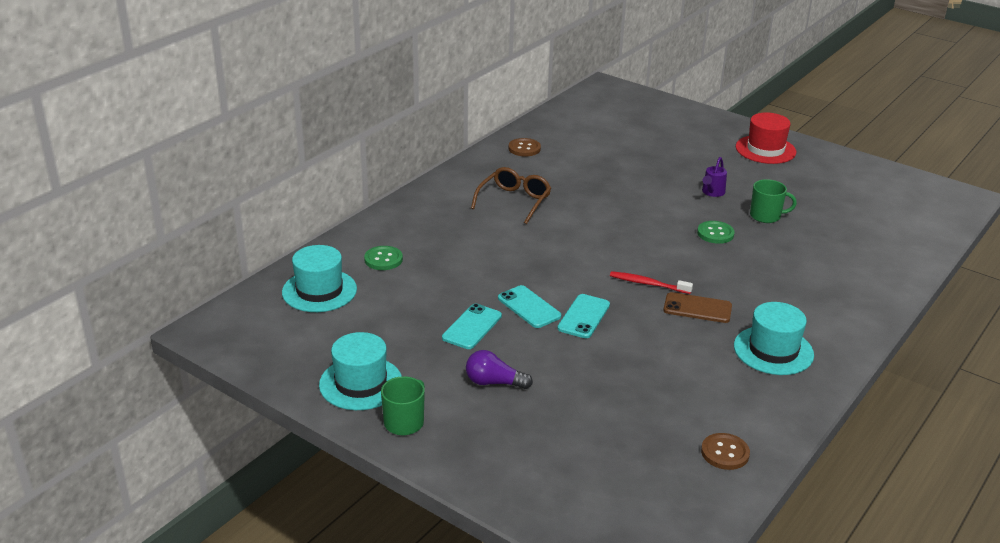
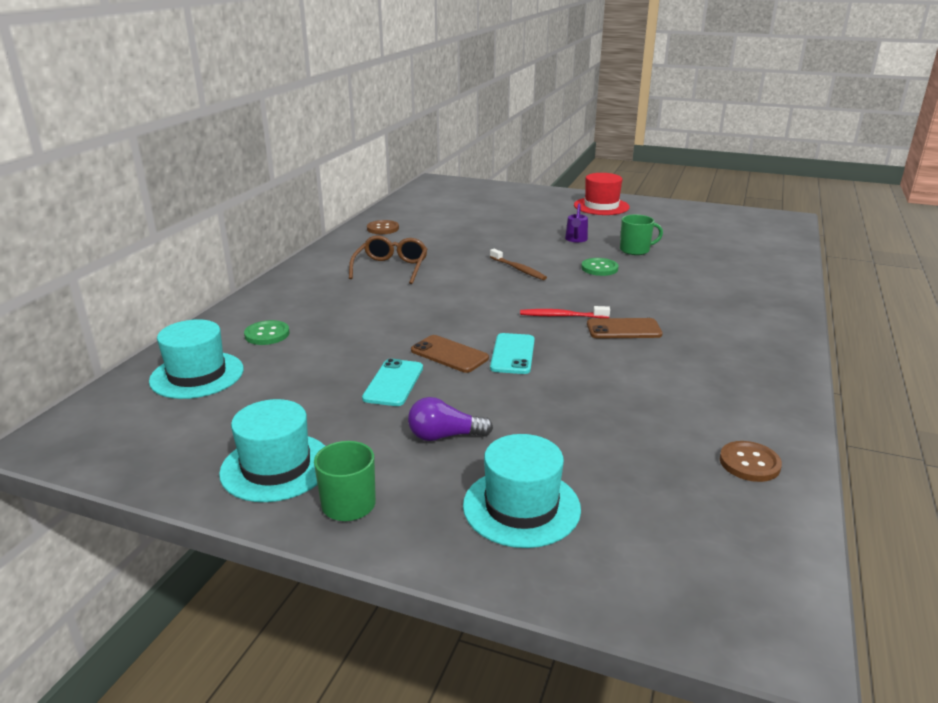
camera: 15 degrees left, 5 degrees down
(529, 307) = (449, 354): turquoise phone -> brown phone
(634, 222) = (518, 269): none -> brown toothbrush
(773, 350) = (723, 354): turquoise hat -> turquoise hat (521, 507)

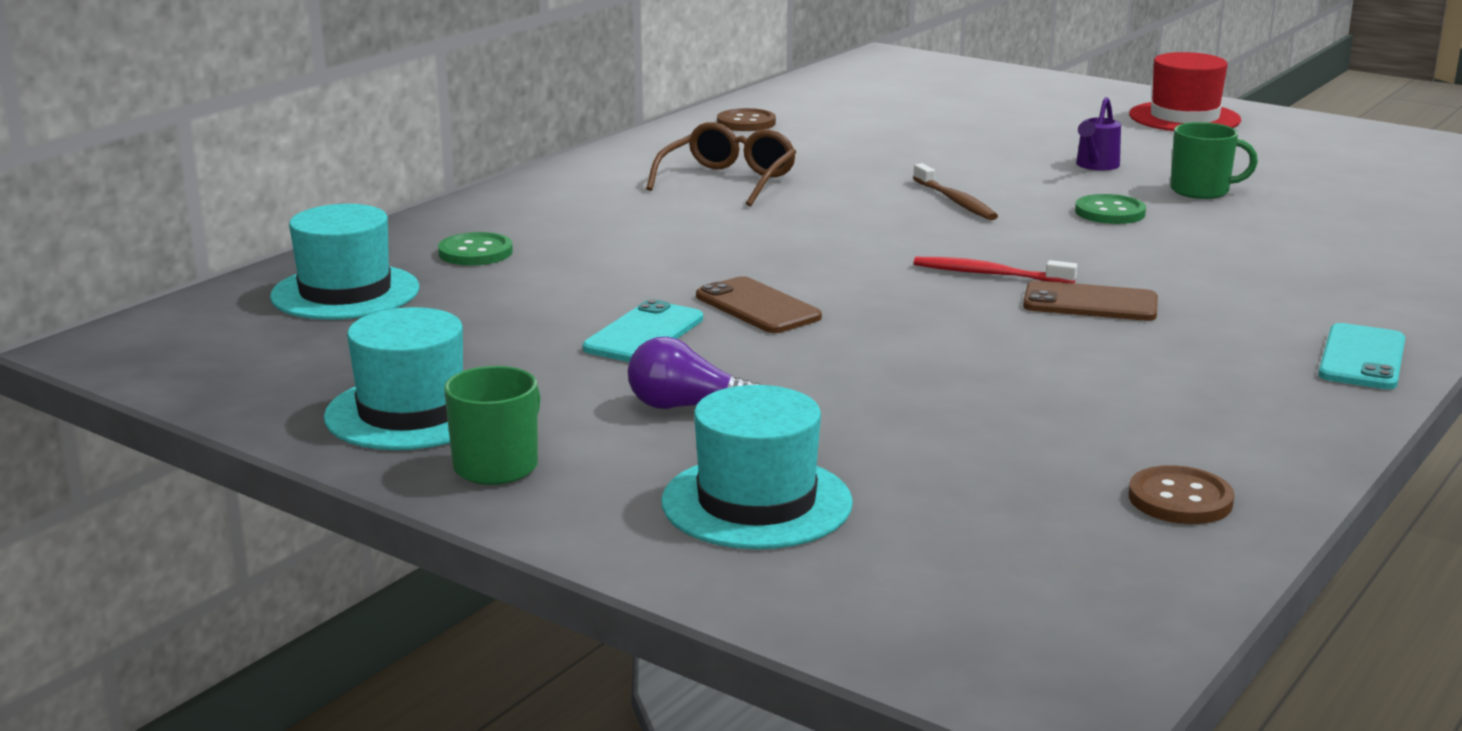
camera: 15 degrees right, 5 degrees down
(513, 354) = (867, 317): turquoise phone -> turquoise phone (1362, 358)

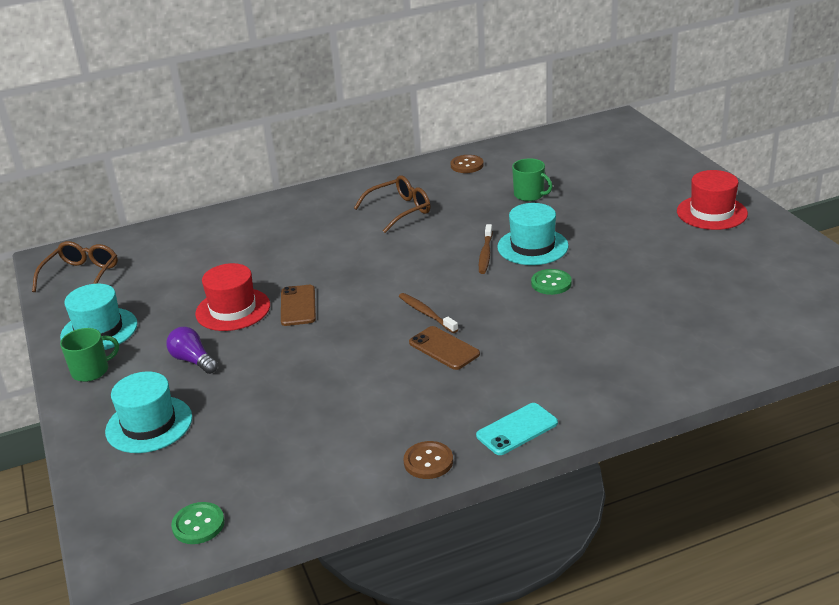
camera: 35 degrees right, 10 degrees up
(232, 353) = (82, 275): none -> brown glasses
(345, 292) = (158, 249): turquoise hat -> turquoise hat (532, 246)
(475, 252) = (234, 235): green button -> green button (198, 525)
(644, 334) = (233, 309): turquoise phone -> red hat
(989, 274) = (426, 313): red toothbrush -> brown toothbrush
(1095, 166) = (598, 243): purple watering can -> none
(1180, 499) = (302, 486): brown button -> brown button (428, 461)
(1201, 191) = (626, 279): green mug -> green mug (529, 195)

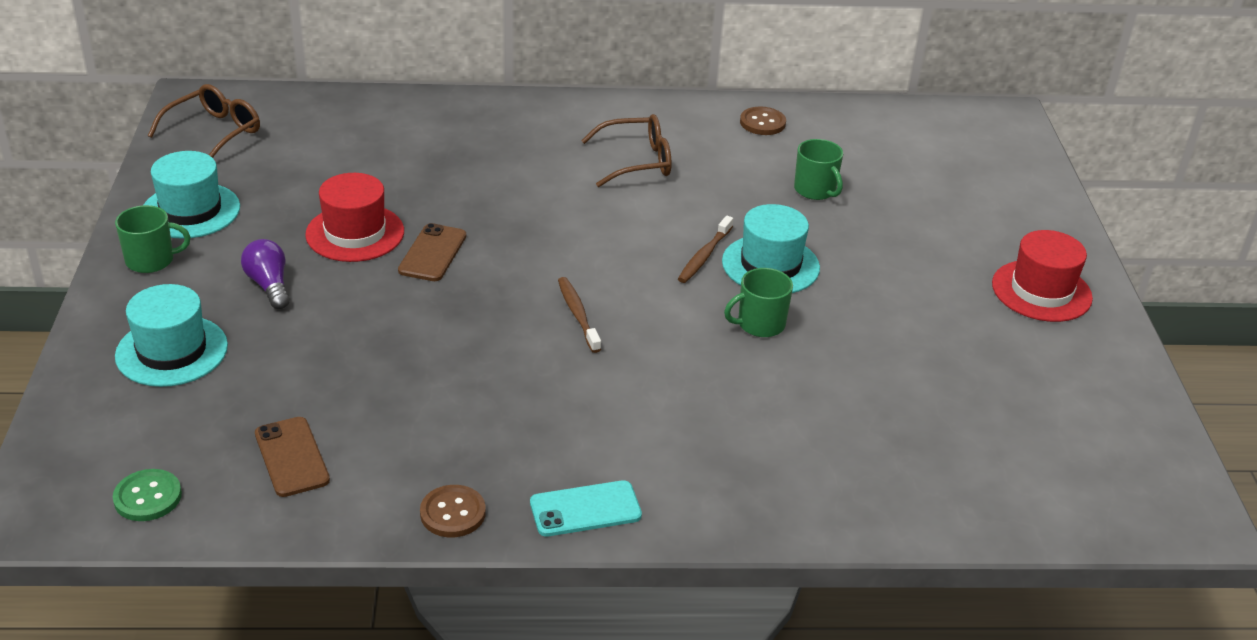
camera: 15 degrees right, 5 degrees up
(444, 348) = (568, 369): brown phone -> brown phone (291, 457)
(551, 283) = (760, 324): green button -> green mug

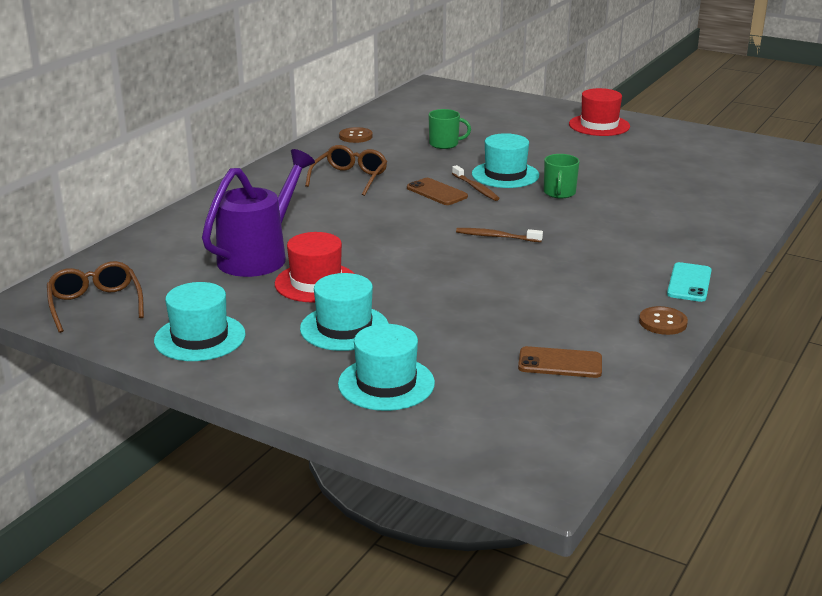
camera: 55 degrees left, 10 degrees down
(148, 497) = (559, 428): green button -> none
(151, 260) = (250, 368): green mug -> none
(269, 285) = (344, 328): purple light bulb -> turquoise hat
(387, 178) = (259, 256): none -> purple watering can
(432, 253) = (374, 263): brown phone -> brown phone (436, 192)

